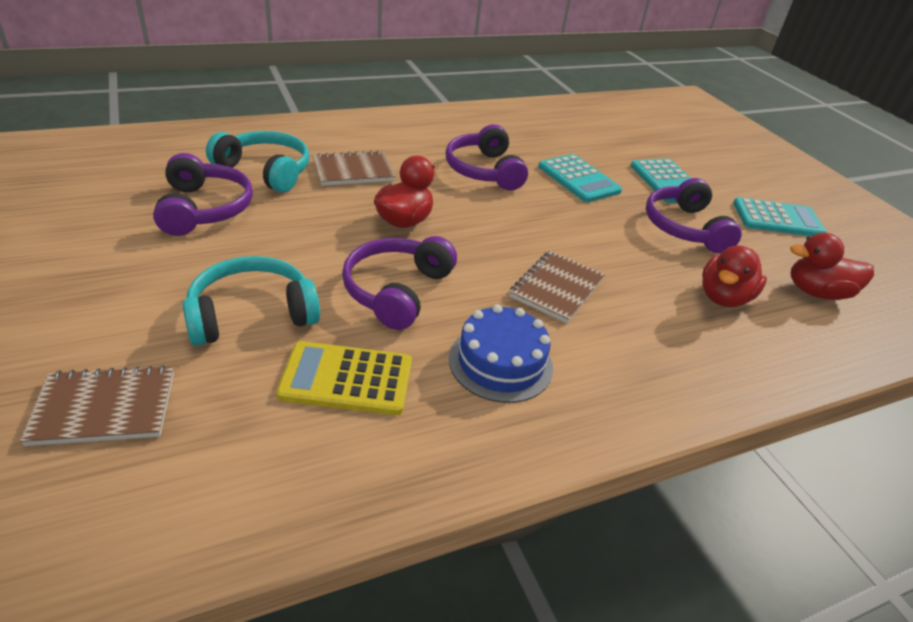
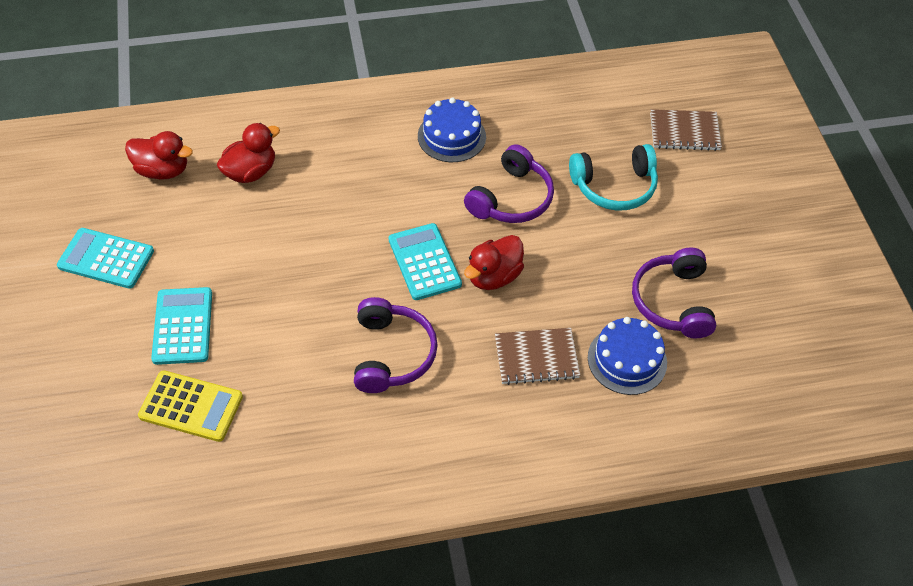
camera: 165 degrees left, 15 degrees up
(265, 171) = (627, 360): turquoise headphones -> blue cake
(347, 379) = (551, 135): yellow calculator -> yellow calculator (191, 406)
(556, 288) = (385, 191): brown notebook -> none
(578, 179) = (288, 334): turquoise calculator -> turquoise calculator (424, 262)
(684, 228) = (221, 252): purple headphones -> none

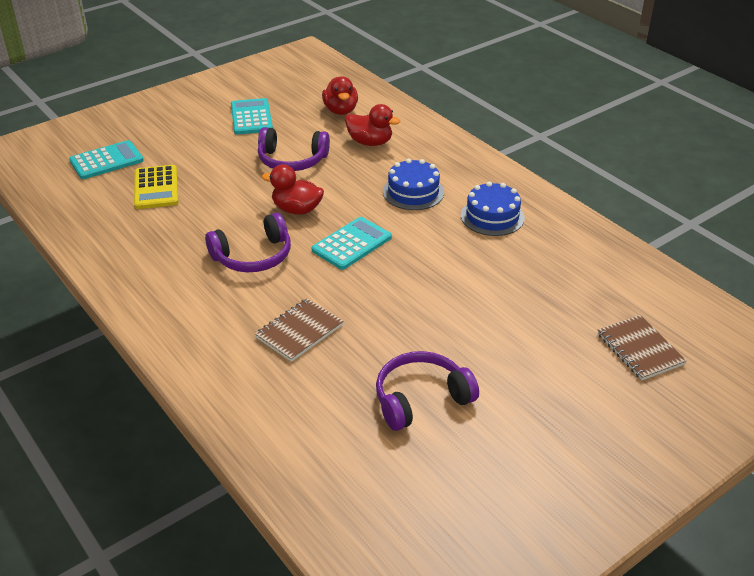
camera: 65 degrees right, 15 degrees down
(183, 326) = (218, 162): turquoise calculator -> turquoise calculator (106, 161)
(493, 276) = (365, 283): red duck -> red duck (297, 210)
(511, 198) = (455, 267): purple headphones -> purple headphones (292, 160)
(536, 357) = (299, 331): brown notebook -> brown notebook turned 75 degrees clockwise
(614, 186) = (525, 322): turquoise headphones -> none
(627, 360) = (333, 387): blue cake -> blue cake (413, 192)

